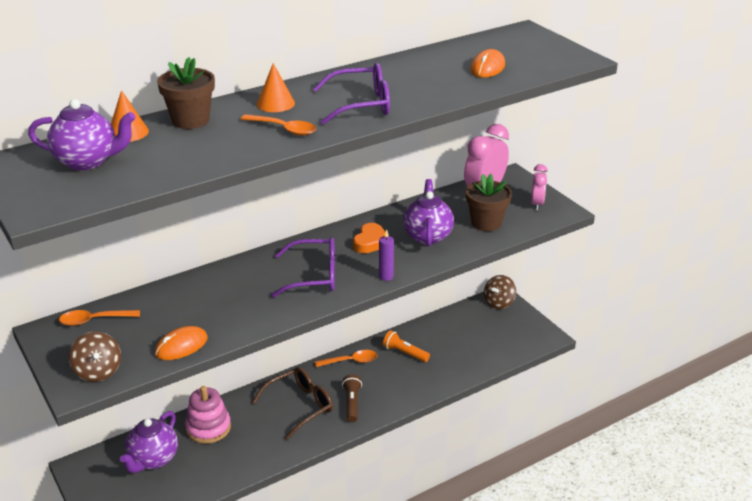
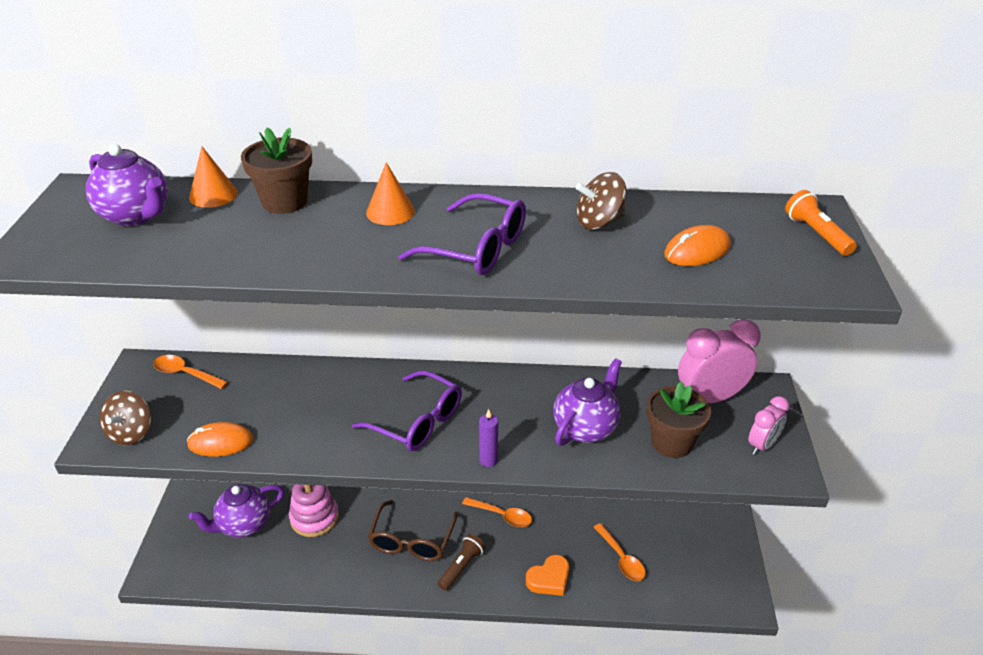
camera: 35 degrees right, 5 degrees up
(284, 129) = (354, 250): orange spoon -> orange spoon (621, 558)
(300, 406) = (412, 541): brown glasses -> brown glasses turned 105 degrees clockwise
(370, 242) = (516, 406): orange heart -> orange heart (549, 579)
(404, 353) = (564, 535): orange flashlight -> orange flashlight (816, 234)
(499, 302) = (722, 527): brown spinning top -> brown spinning top (599, 222)

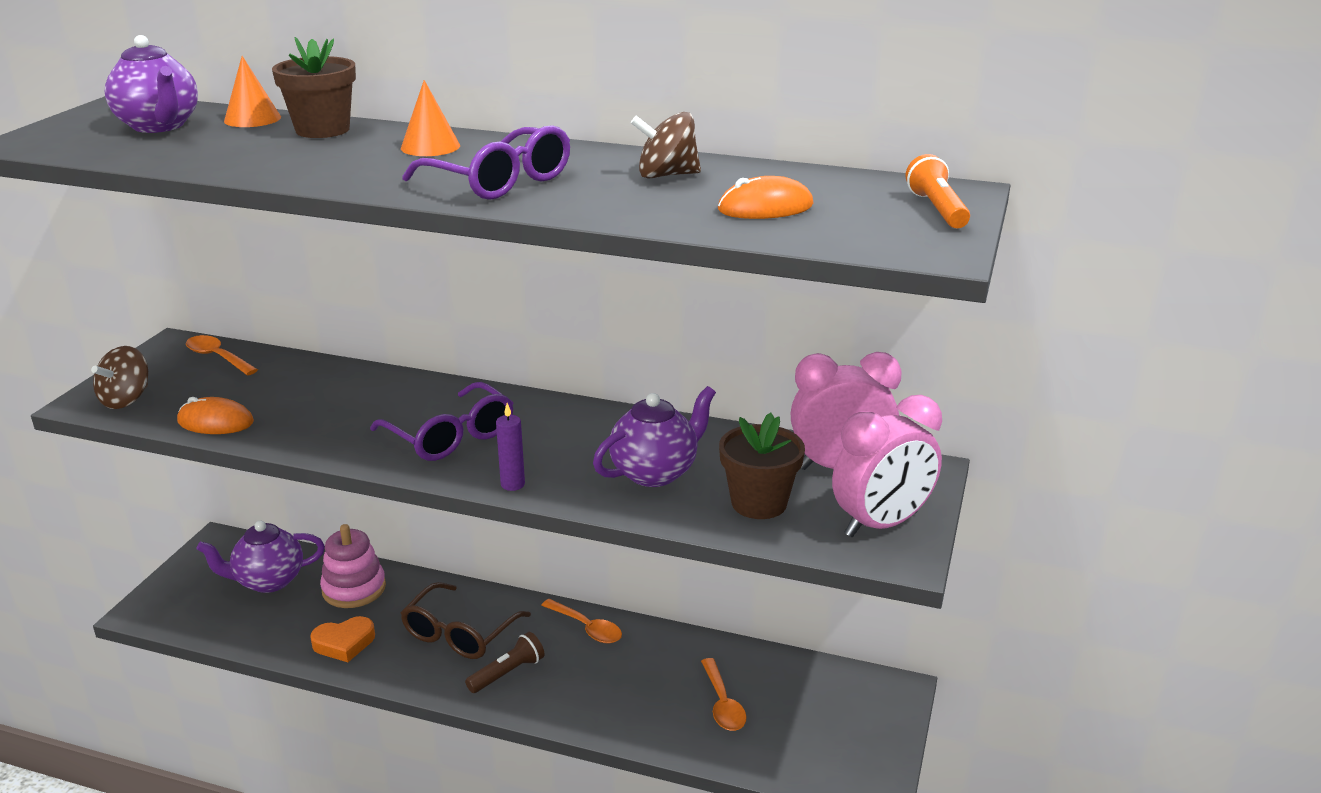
camera: 15 degrees right, 10 degrees down
(549, 579) = (614, 708): orange heart -> orange heart (344, 643)
(762, 445) = (881, 524): pink clock -> pink clock, size x1.75

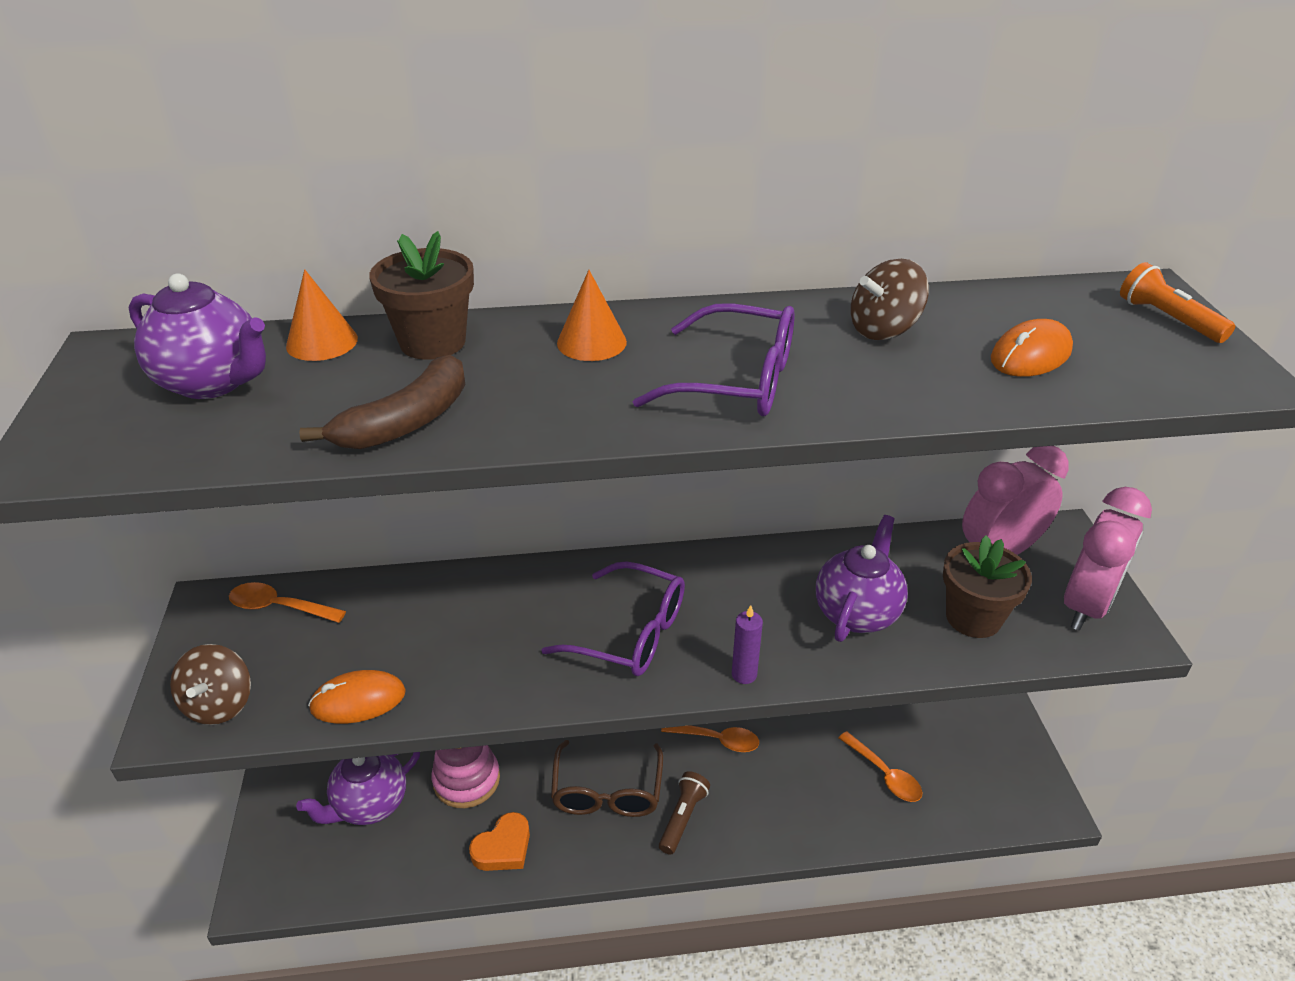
camera: 25 degrees left, 10 degrees up
(245, 162) = (406, 422): none -> brown banana

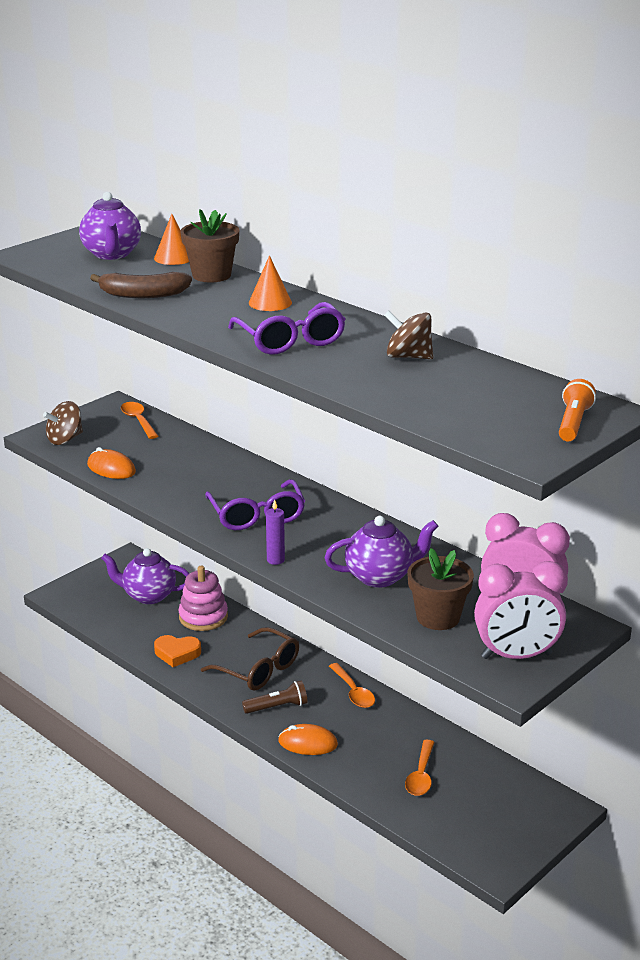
camera: 50 degrees right, 10 degrees down
(607, 792) = (259, 670): brown glasses -> brown glasses turned 105 degrees counterclockwise
(1030, 355) = (449, 397): orange mouse -> orange mouse (308, 743)

